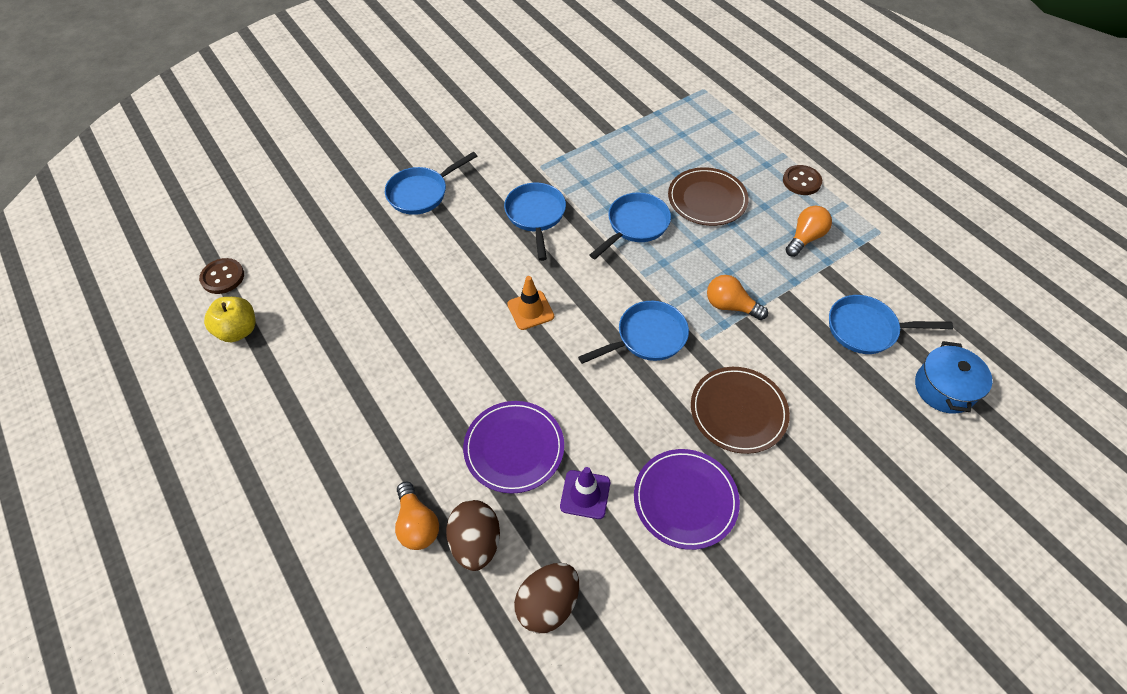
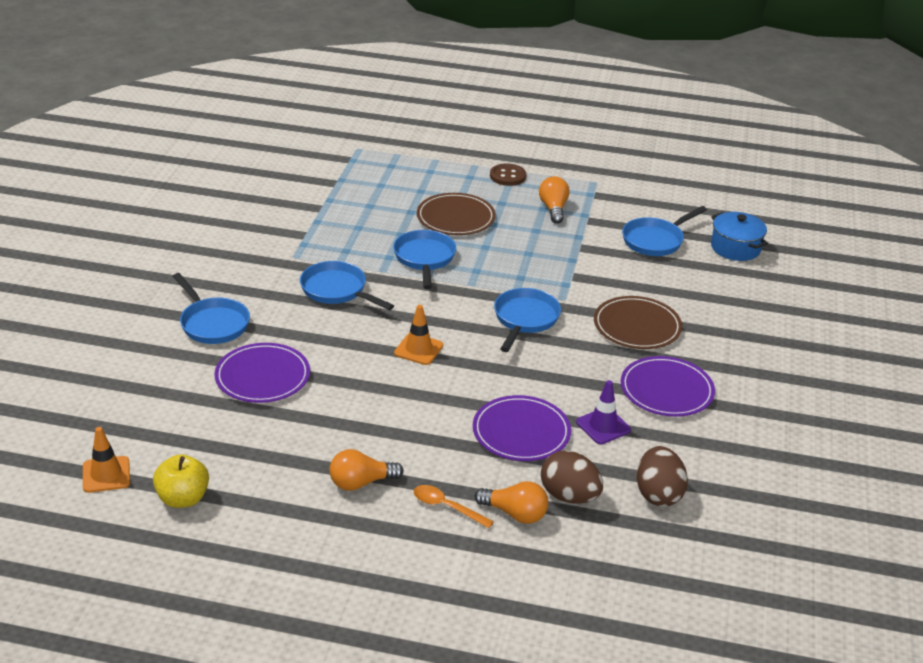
camera: 45 degrees left, 20 degrees down
(223, 277) = (106, 474): brown button -> orange traffic cone
(379, 475) = (446, 507): none -> orange spoon
(399, 261) = (262, 376): none -> purple plate
(421, 193) = (212, 323): blue pan -> blue pan turned 45 degrees counterclockwise
(730, 306) = (556, 272): orange light bulb -> orange light bulb (361, 482)

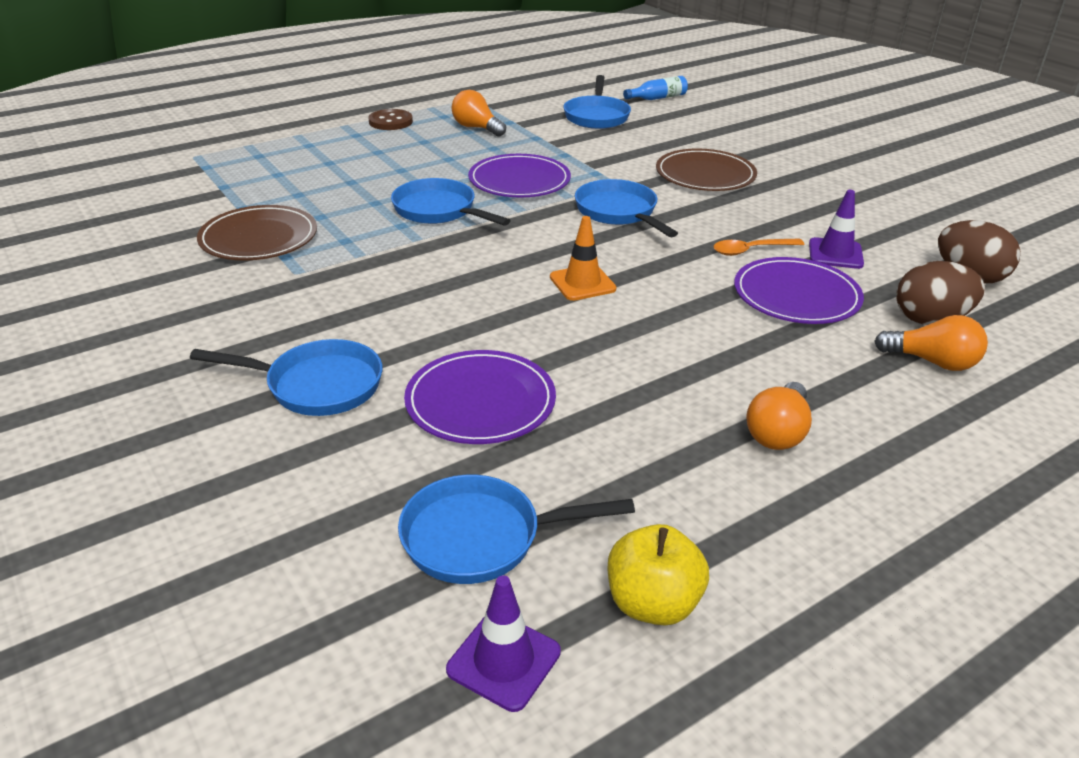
camera: 45 degrees left, 0 degrees up
(106, 474) = (503, 661): orange traffic cone -> purple traffic cone
(337, 290) = (403, 277): blue pan -> blue pan (481, 537)
(446, 507) = (881, 397): orange spoon -> orange spoon (751, 250)
(455, 217) = (404, 168): brown plate -> brown plate (259, 238)
(515, 514) = (932, 362): orange light bulb -> orange light bulb turned 45 degrees clockwise
(666, 390) = (815, 205): purple plate -> purple plate (519, 180)
(735, 248) = (657, 98): blue pot -> blue bottle

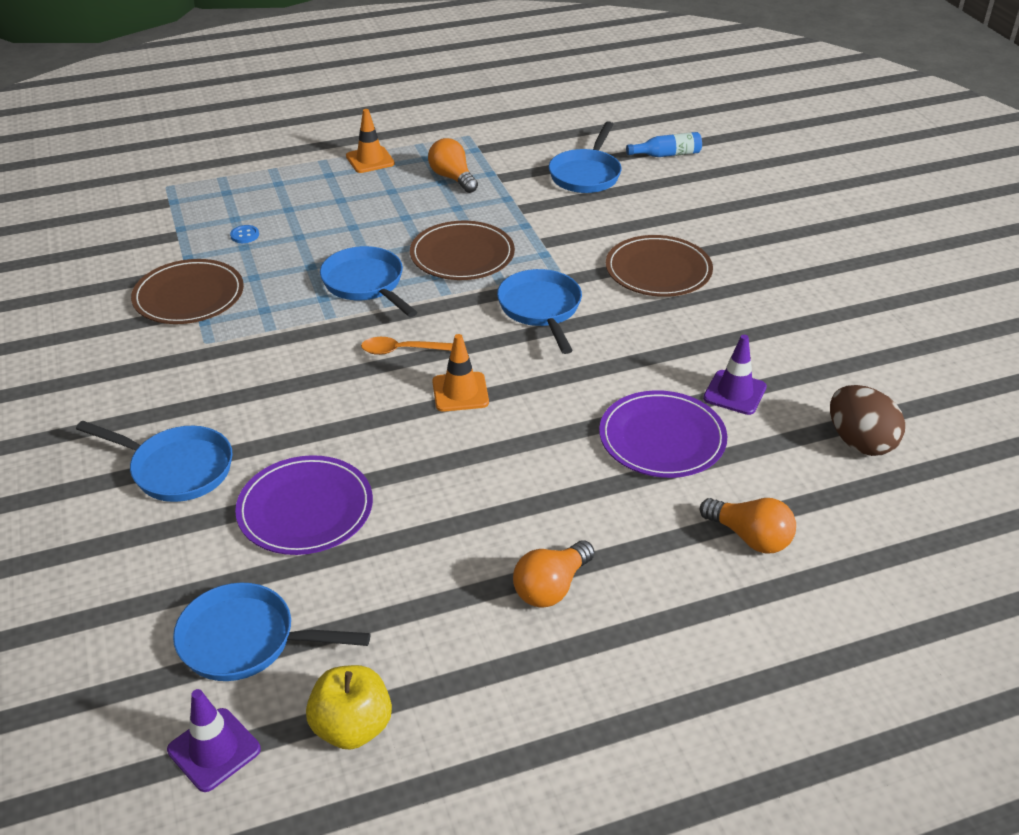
camera: 15 degrees right, 5 degrees up
(294, 186) = (245, 235): none -> blue button
(390, 122) = (370, 160): brown button -> orange traffic cone
(519, 180) = (462, 255): purple plate -> brown plate
(751, 250) = (649, 376): orange spoon -> orange spoon (403, 350)
(930, 319) = (781, 488): brown egg -> none

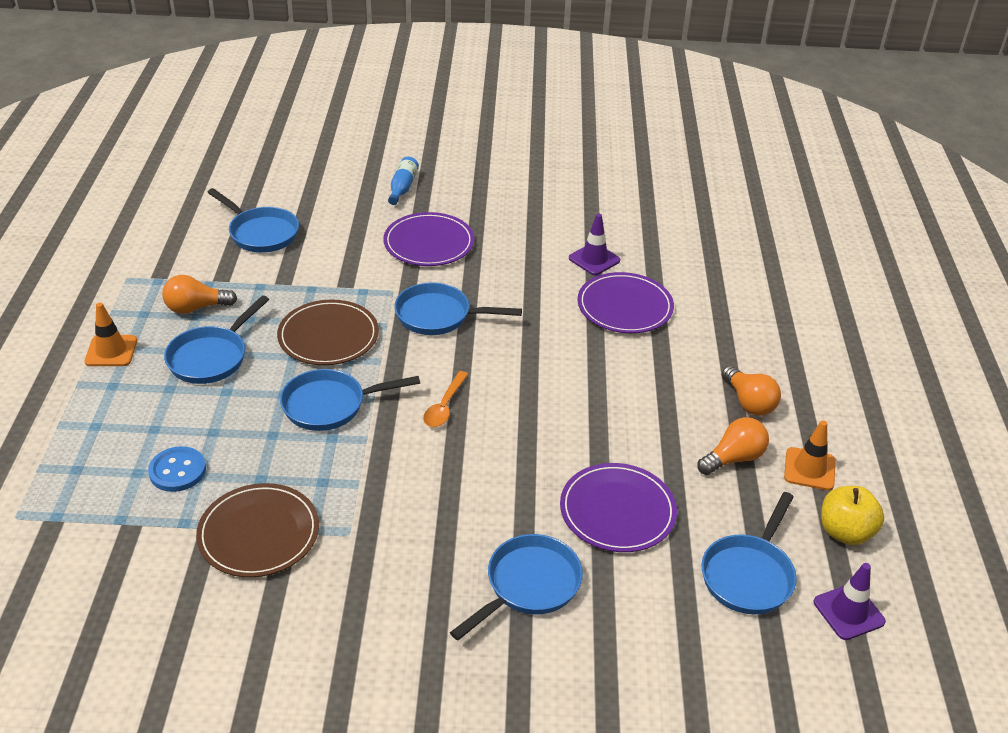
camera: 70 degrees left, 0 degrees up
(245, 235) = (177, 471): blue button -> blue button, size x1.76
(392, 206) = (211, 357): none -> blue pan
(460, 392) = (519, 388): orange traffic cone -> orange traffic cone (809, 469)
(658, 270) = (429, 243): brown plate -> purple plate
(667, 155) = (269, 184): blue bottle -> blue bottle (403, 187)
(750, 537) = (735, 303): orange light bulb -> orange light bulb (733, 458)
(860, 442) = (669, 229): brown egg -> none

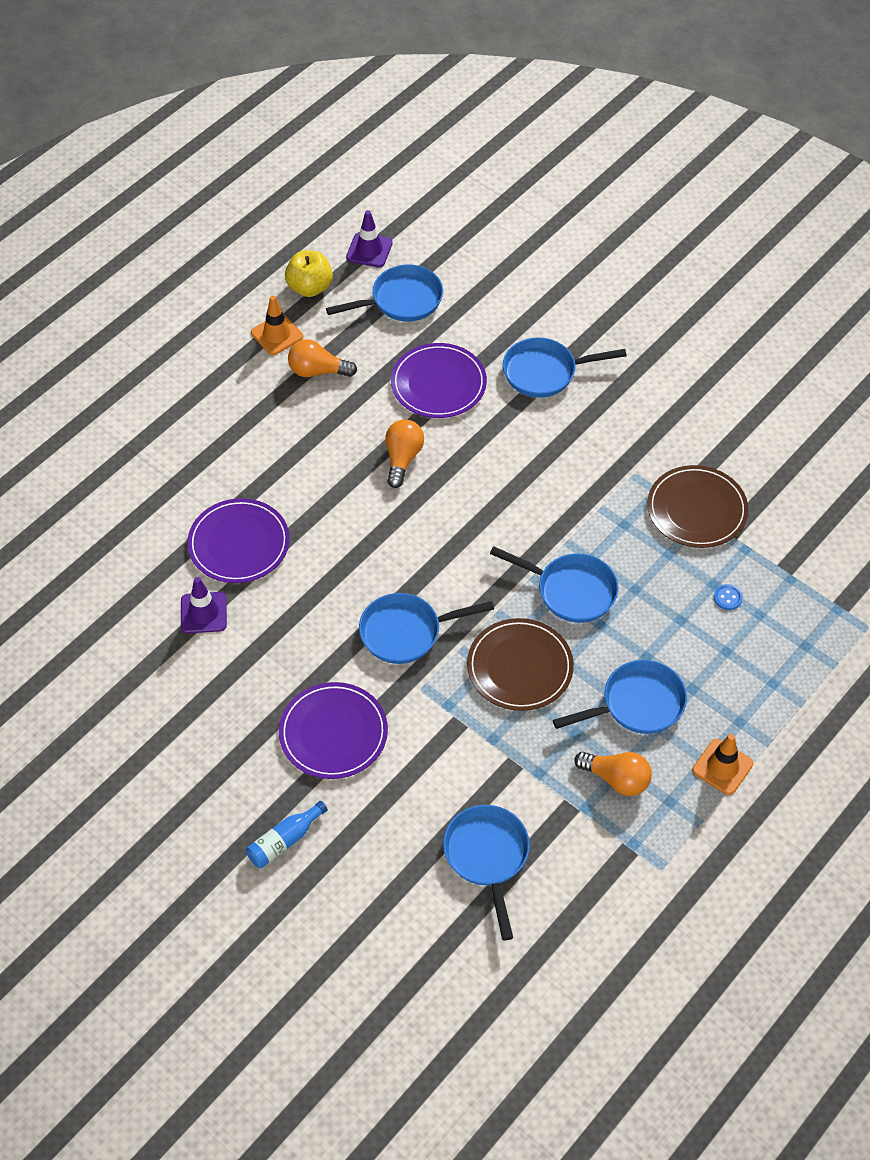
camera: 140 degrees left, 15 degrees up
(177, 471) = (727, 598): blue button -> blue button, size x0.57
(438, 316) = (406, 632): blue pan -> blue pan turned 120 degrees clockwise
(444, 406) = (482, 535): orange spoon -> none
(749, 402) = (252, 402): orange light bulb -> orange light bulb (402, 458)

